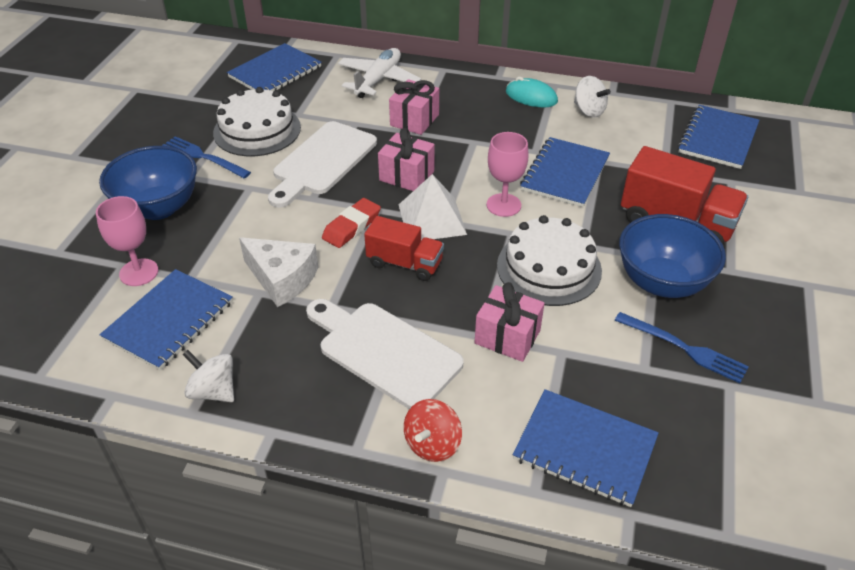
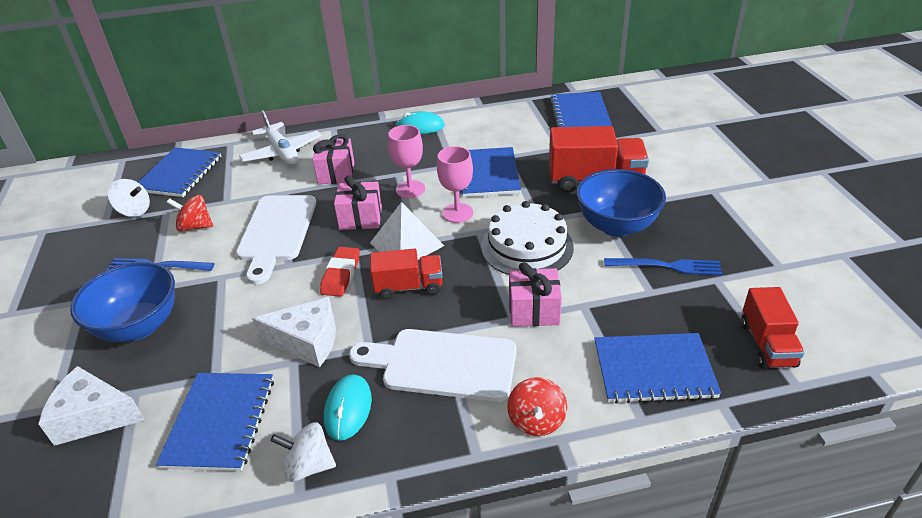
camera: 25 degrees left, 5 degrees down
(81, 273) = (94, 417): none -> white cheese
(139, 272) = (157, 392): pink goblet -> pink goblet (410, 189)
(257, 130) = (195, 226): white cake -> red spinning top
(276, 356) = (348, 409): none -> turquoise mouse
(378, 80) = (282, 152): white plane -> white plane turned 150 degrees clockwise
(589, 111) = (472, 123): white spinning top -> white spinning top (134, 211)
(730, 478) = (767, 344): none -> red truck

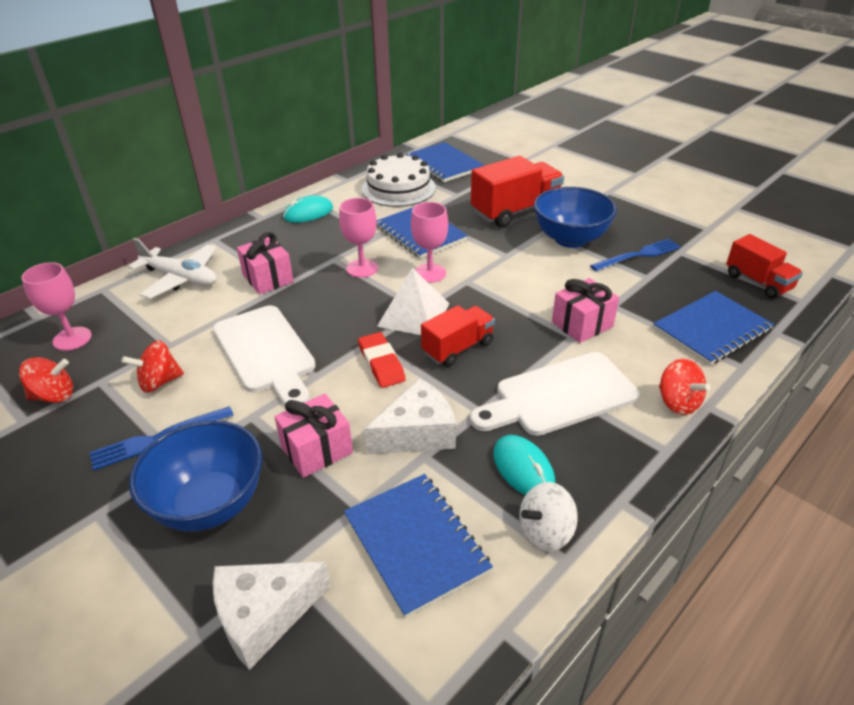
camera: 35 degrees left, 0 degrees up
(134, 211) = (54, 396): white spinning top -> red spinning top
(180, 174) = (72, 339): blue notebook -> pink goblet
(360, 218) = (342, 309): pink gift -> pink gift (317, 450)
(527, 246) = (520, 278): white cake -> white cake (398, 188)

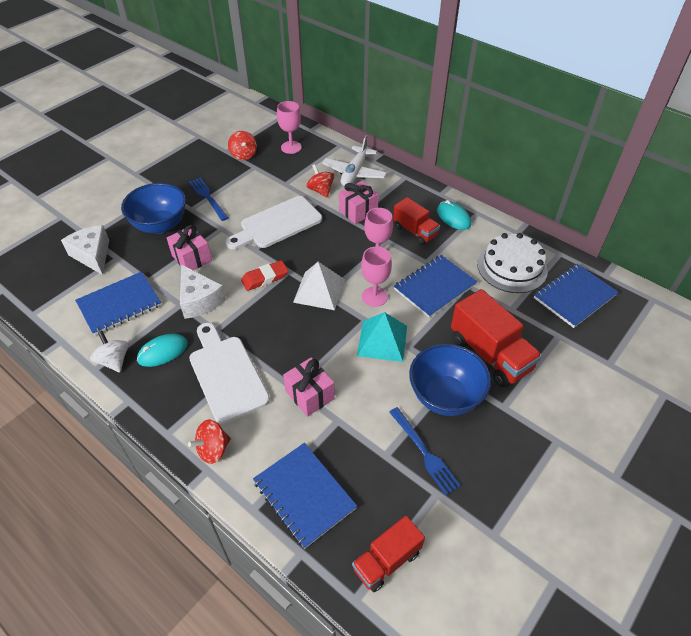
camera: 85 degrees right, 10 degrees up
(159, 382) = (252, 188): red spinning top -> red spinning top (320, 190)
(458, 348) = (280, 317): red truck -> red truck (415, 231)
(498, 271) = (382, 340): none -> turquoise pyramid

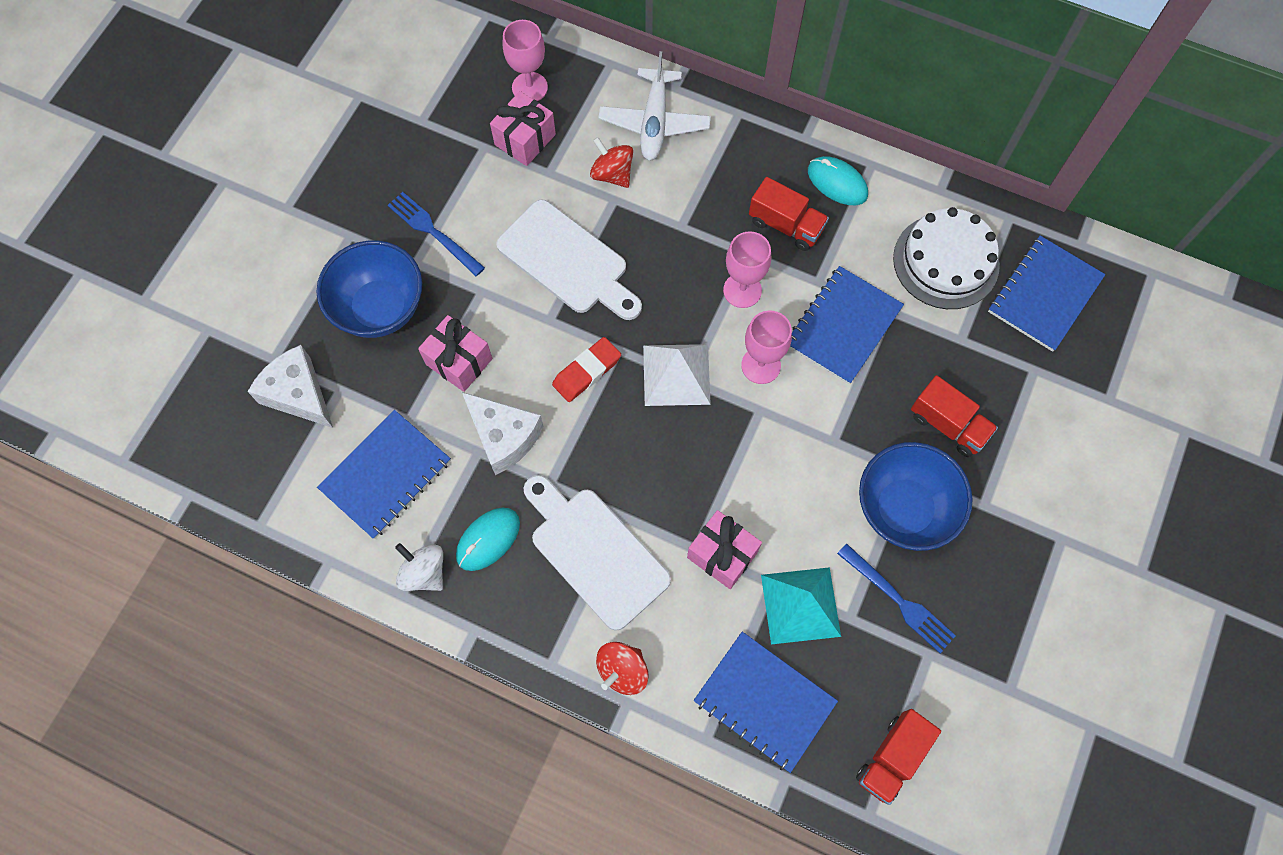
camera: 15 degrees left, 20 degrees up
(243, 155) = (455, 123): red spinning top -> none
(277, 224) = (567, 261): white cutting board -> white cutting board turned 90 degrees counterclockwise
(358, 211) = (686, 204): pink gift -> pink gift (525, 139)
(382, 340) = (794, 440): turquoise pyramid -> turquoise pyramid (800, 605)
(490, 354) = (948, 425): red truck -> red truck, size x0.63

